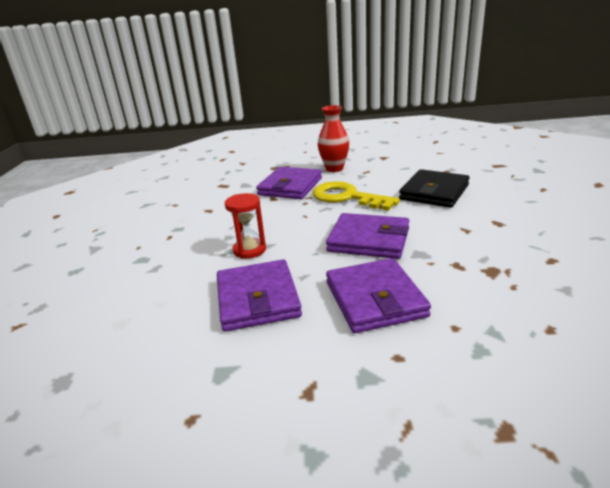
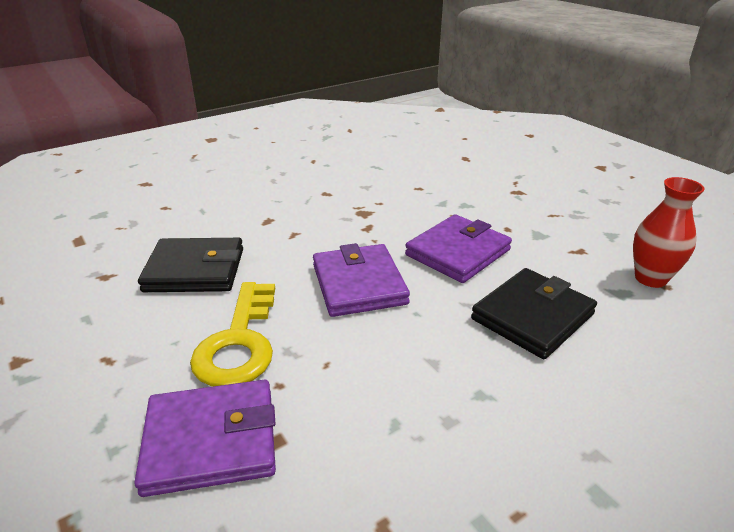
camera: 125 degrees left, 5 degrees up
(249, 250) = (461, 373): red hourglass -> none
(258, 299) = (532, 316): purple wallet -> black wallet
(334, 169) = (92, 411): red vase -> red vase (650, 278)

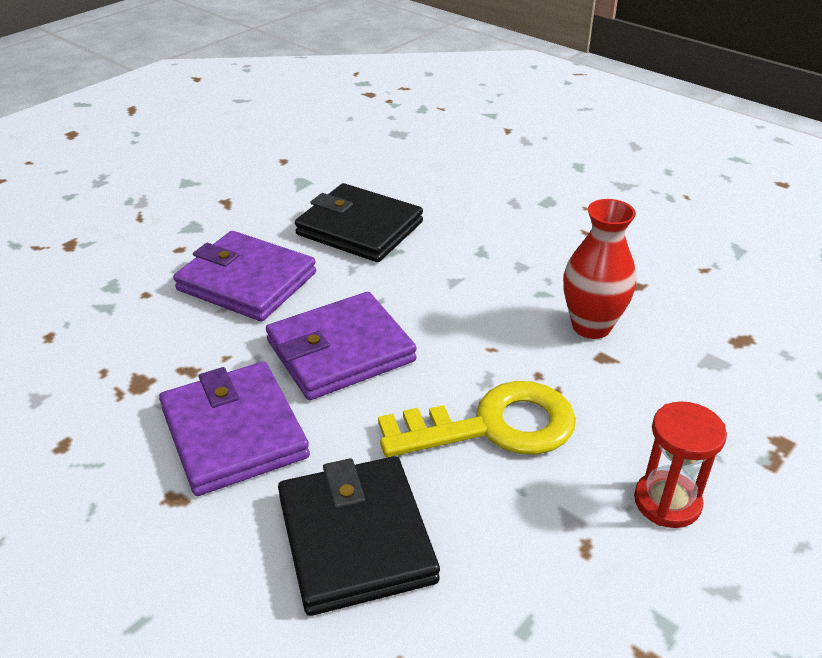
camera: 105 degrees left, 5 degrees up
(98, 418) = (667, 502): none -> red hourglass
(211, 440) = (632, 399): purple wallet -> purple wallet (234, 432)
(650, 278) = (273, 166): red vase -> red vase (591, 326)

